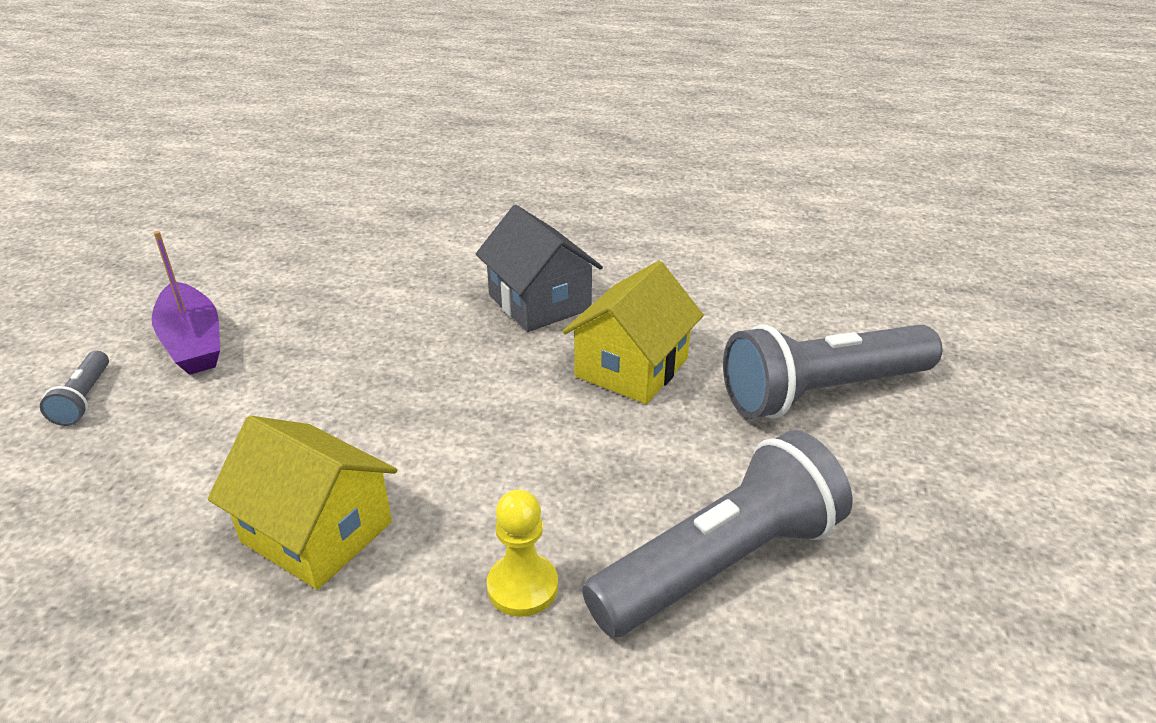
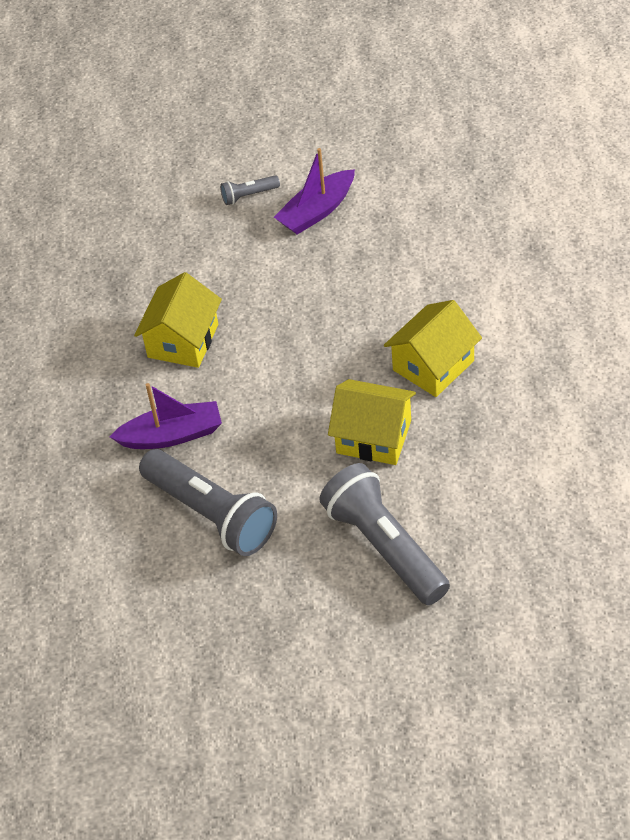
camera: 80 degrees right, 15 degrees up
(522, 587) = (172, 435): yellow pawn -> purple boat
(539, 302) = (433, 365): grey house -> yellow house

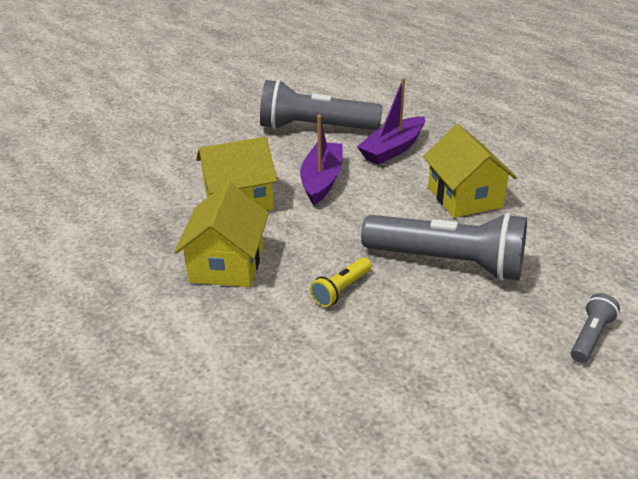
camera: 140 degrees right, 15 degrees down
(317, 211) = (497, 355): purple boat -> purple boat (322, 180)
(368, 301) = (341, 289): none -> yellow flashlight
(385, 547) = (178, 152): grey flashlight -> grey flashlight (447, 262)

